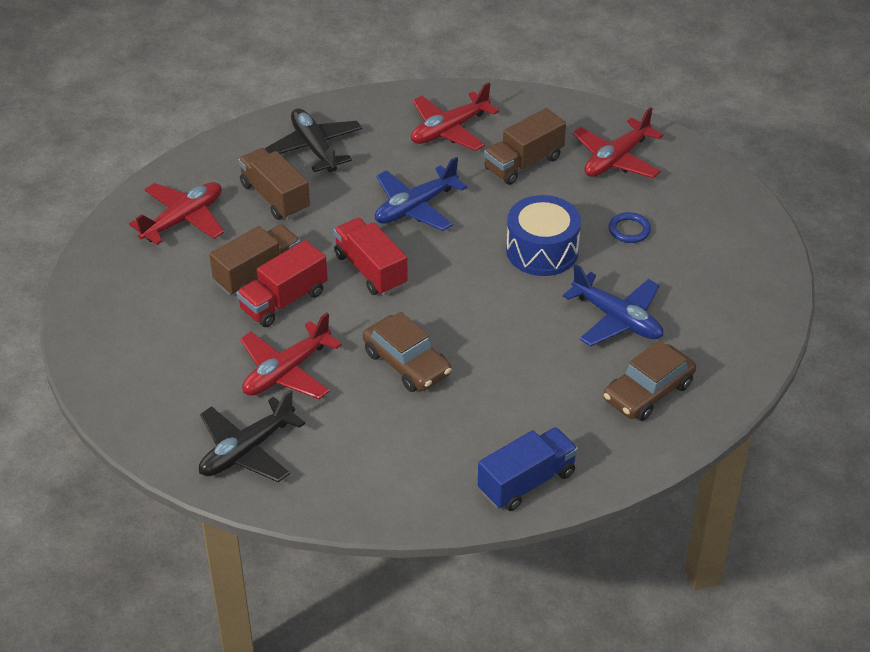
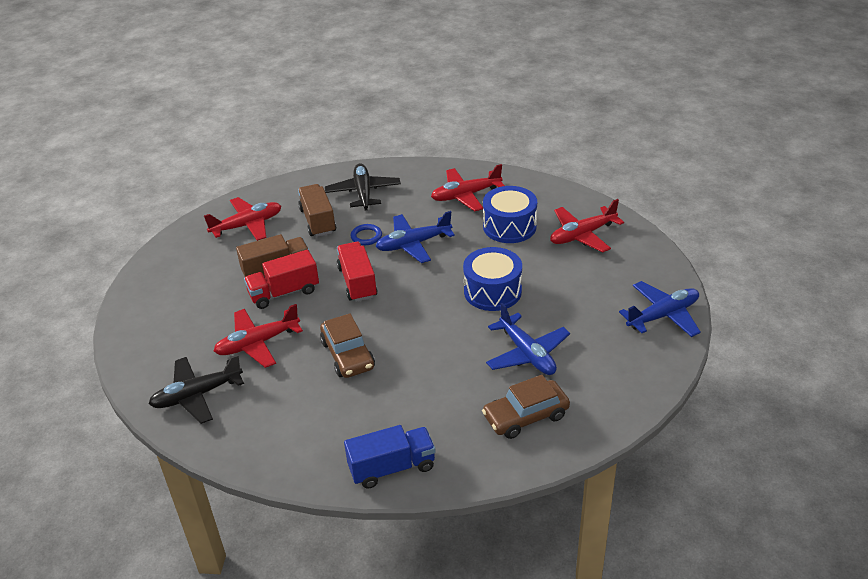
camera: 20 degrees right, 5 degrees down
(523, 163) = (509, 226): brown truck -> blue drum
(629, 230) = (568, 288): blue ring -> blue ring (366, 236)
(749, 244) = (663, 316): none -> blue plane

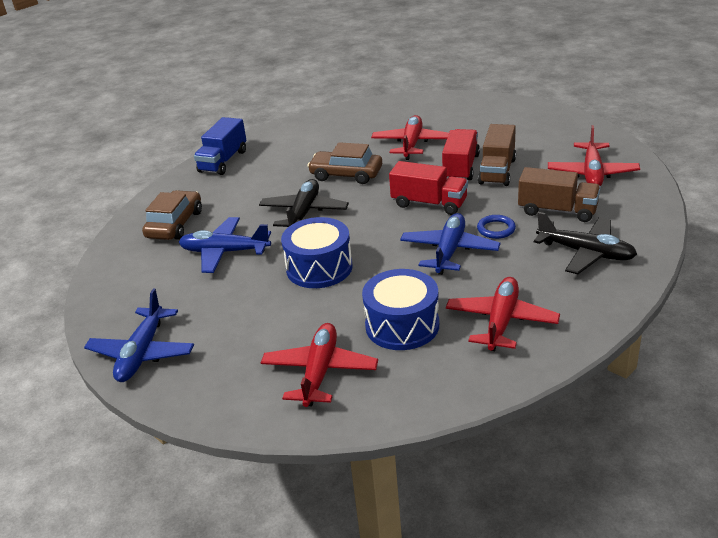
camera: 130 degrees right, 5 degrees down
(197, 395) = (389, 115): black plane -> black plane (304, 213)

